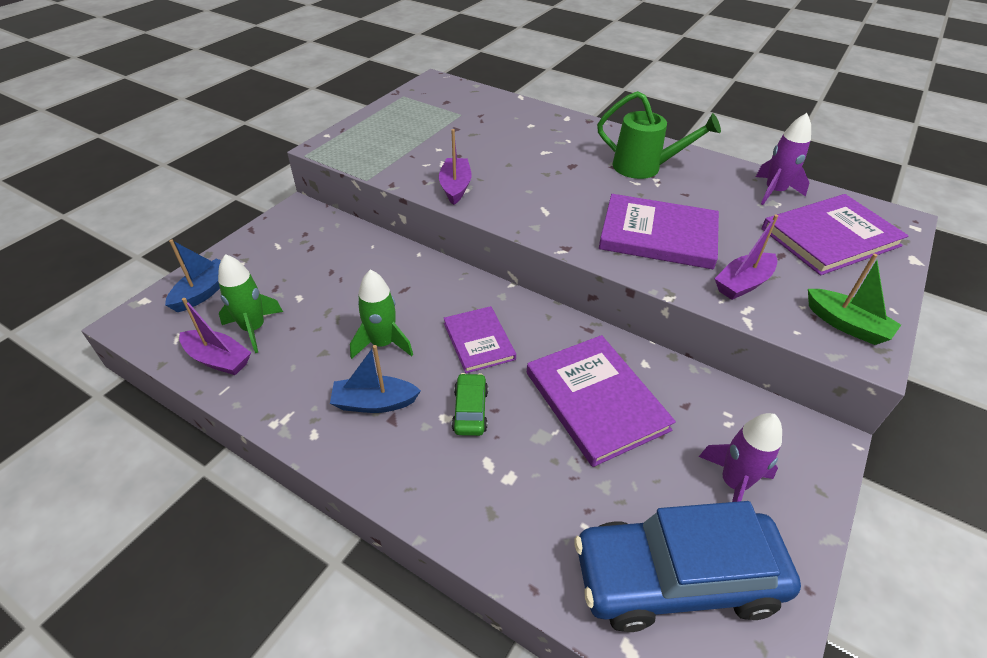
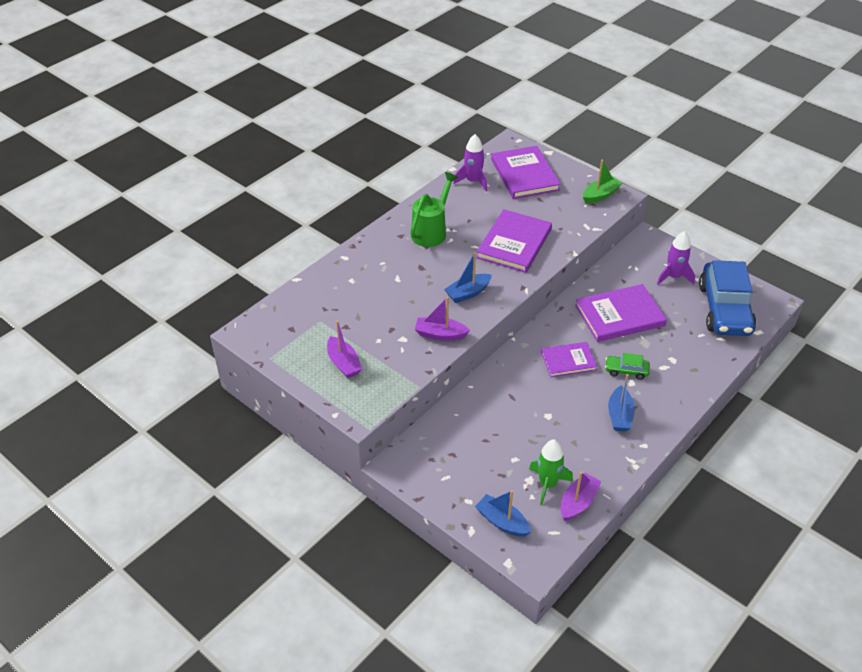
camera: 80 degrees left, 0 degrees up
(382, 343) = (567, 410): green rocket -> none
(537, 202) = (468, 293): none -> blue boat
(743, 283) = (564, 221): purple boat -> purple boat (343, 363)

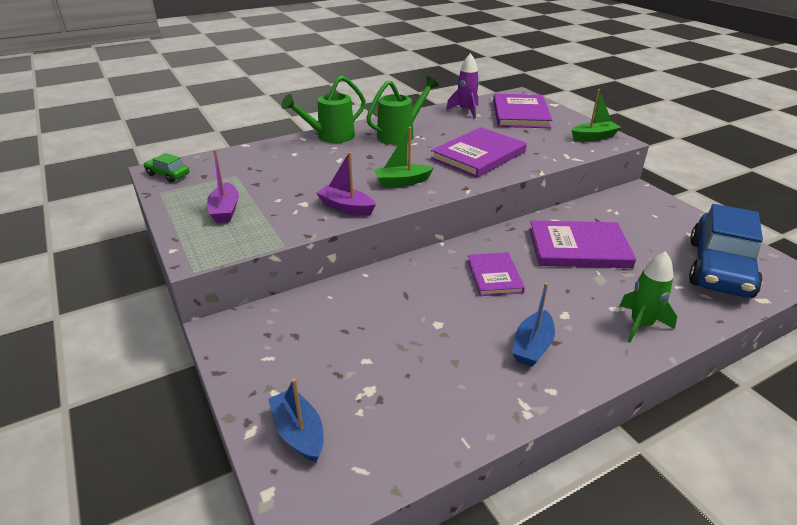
camera: 20 degrees right, 10 degrees down
(369, 249) = (331, 137): none -> green watering can
(468, 293) = (402, 182): blue boat -> green boat
(547, 484) = (390, 402): green rocket -> green rocket (641, 325)
(568, 361) = (494, 276): purple book -> purple book turned 75 degrees clockwise
(578, 502) = (419, 438): purple boat -> none
(626, 371) = (563, 301): green car -> green car (168, 175)
(673, 277) = (660, 227): purple rocket -> none

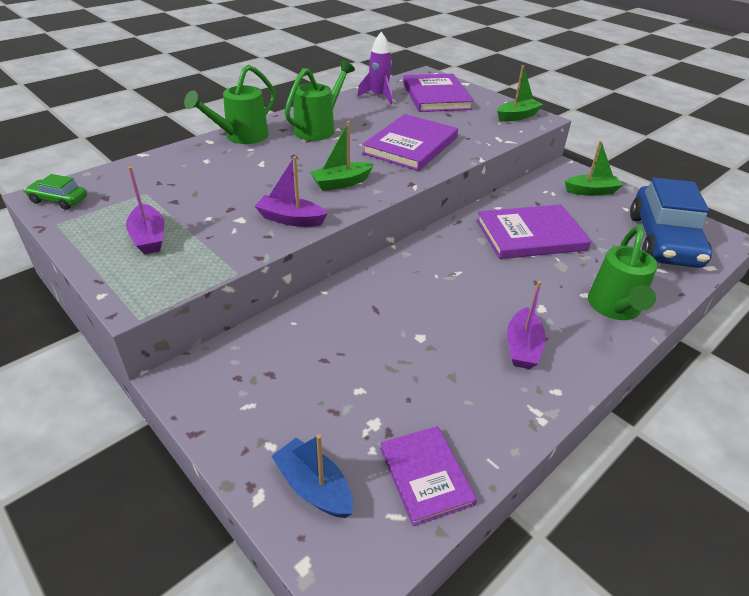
camera: 15 degrees left, 5 degrees up
(494, 276) = (459, 276): purple book -> purple book (425, 476)
(532, 346) = (522, 347): blue boat -> purple boat
(641, 325) = (614, 308): green rocket -> green watering can
(657, 214) = (591, 191): none -> green boat

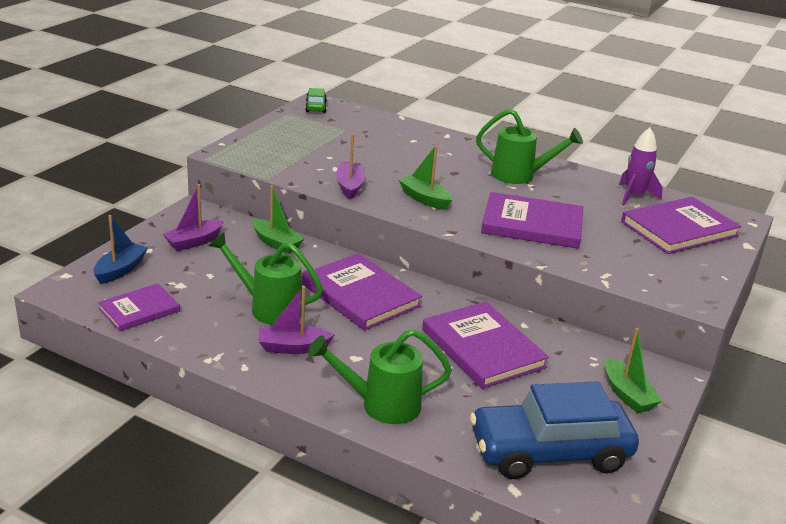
camera: 70 degrees right, 10 degrees down
(149, 237) = (291, 143): purple boat -> purple boat (194, 242)
(241, 137) = (467, 146): green watering can -> green watering can (269, 308)
(434, 282) = (360, 295): none -> purple book
(517, 116) = (684, 285): green boat -> green boat (276, 243)

